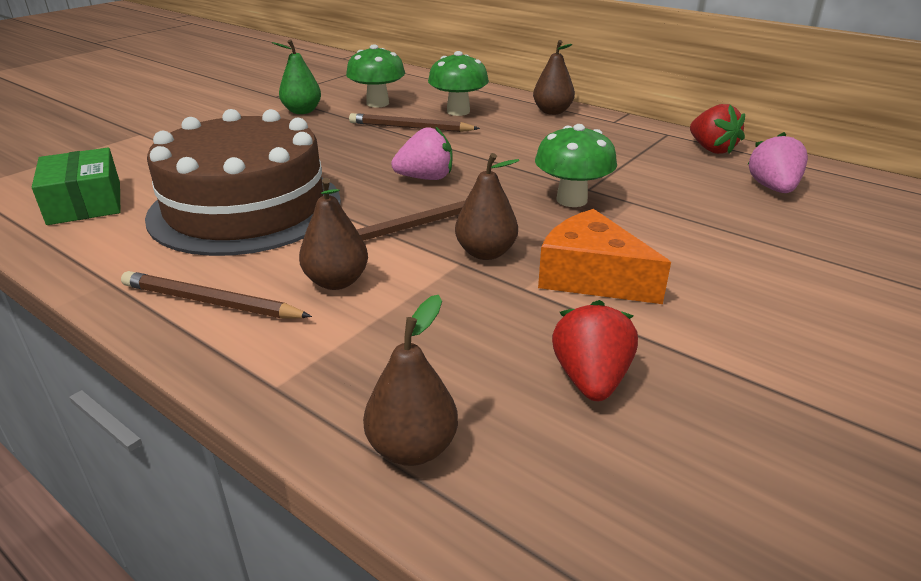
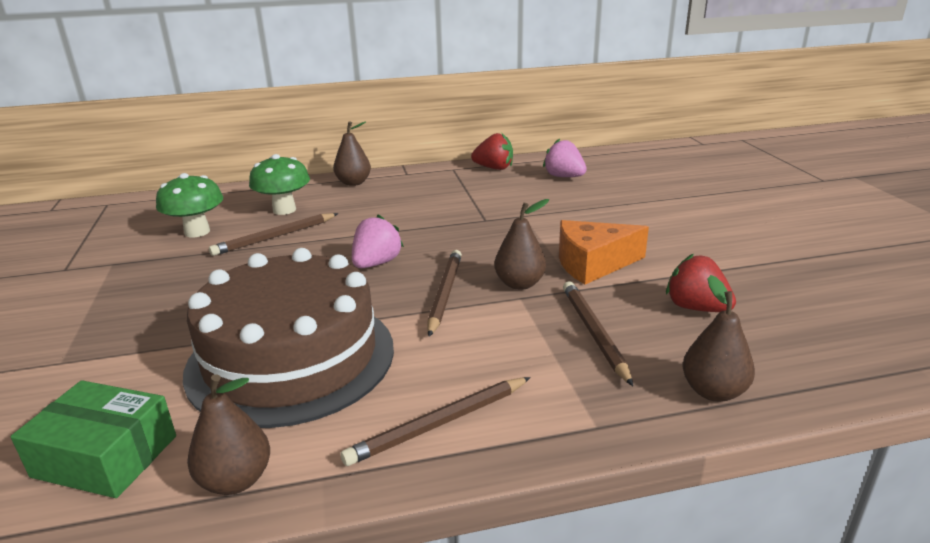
camera: 50 degrees left, 5 degrees down
(302, 111) = (135, 268): green pear -> none
(336, 281) = (483, 354): brown pear -> brown pear (236, 480)
(444, 327) = (594, 333): none -> brown pencil
(571, 200) = (492, 230): green mushroom -> none

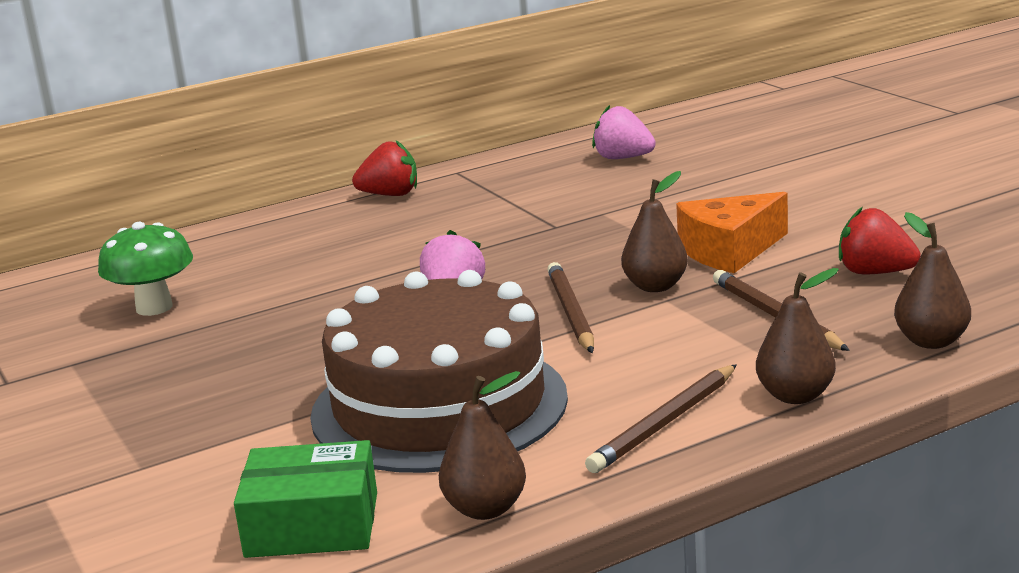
camera: 15 degrees left, 5 degrees down
(275, 237) = (279, 294): brown pencil -> none
(284, 210) = (256, 261): green mushroom -> none
(353, 183) = (325, 212): brown pear -> brown pear (795, 396)
(494, 168) = (516, 162): red strawberry -> red strawberry (390, 195)

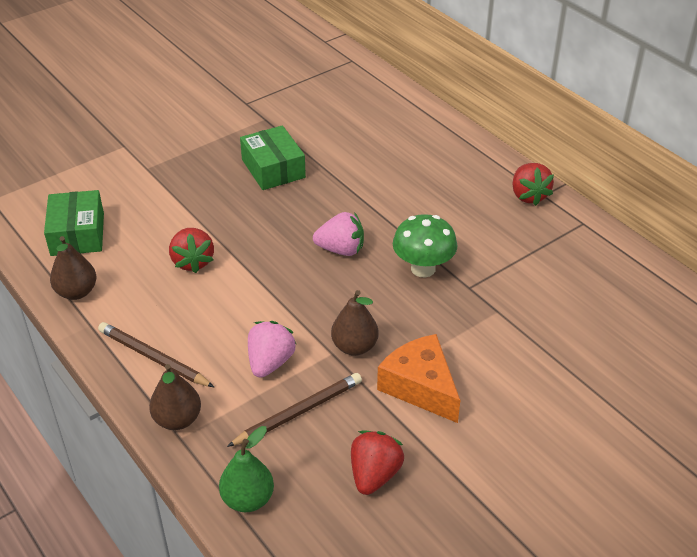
camera: 80 degrees right, 20 degrees up
(154, 308) = (335, 130): green mushroom -> green mushroom (423, 268)
(224, 351) = (273, 168): none -> green box
(439, 405) = (192, 262): brown cake -> red strawberry
(571, 312) = (314, 306): brown pencil -> none
(623, 158) = (629, 316): pink strawberry -> pink strawberry (270, 362)
(931, 341) = (248, 499): brown pear -> green pear

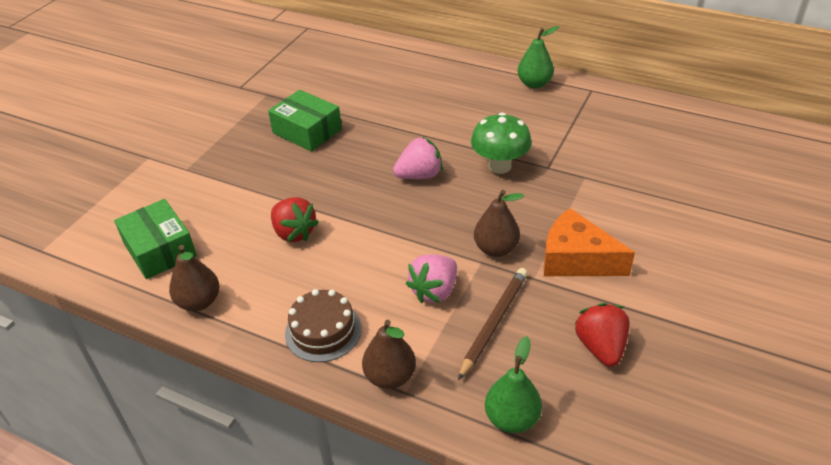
camera: 25 degrees left, 0 degrees up
(153, 358) = (323, 331): brown pencil -> brown cake
(270, 362) = (434, 291): pink strawberry -> pink strawberry turned 135 degrees counterclockwise
(528, 196) = (534, 84): red strawberry -> green pear

